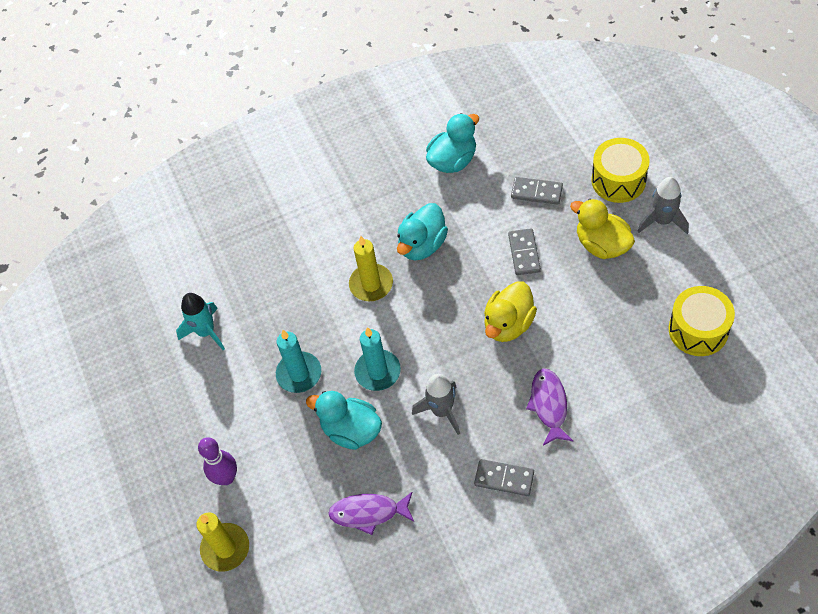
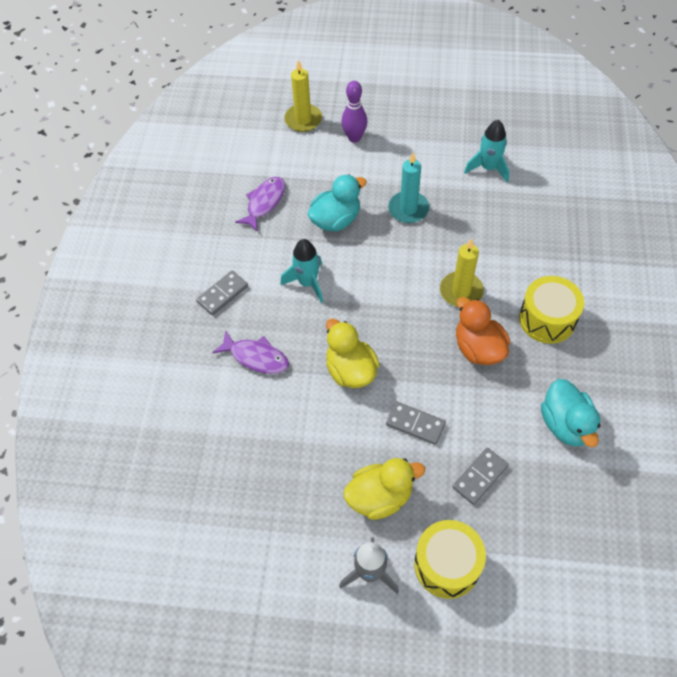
camera: 115 degrees right, 0 degrees up
(377, 372) = (373, 258): turquoise candle -> none
(422, 245) = (478, 348): turquoise duck -> orange duck
(442, 411) = (307, 283): grey rocket -> turquoise rocket
(698, 330) = (233, 519): yellow drum -> yellow drum (547, 319)

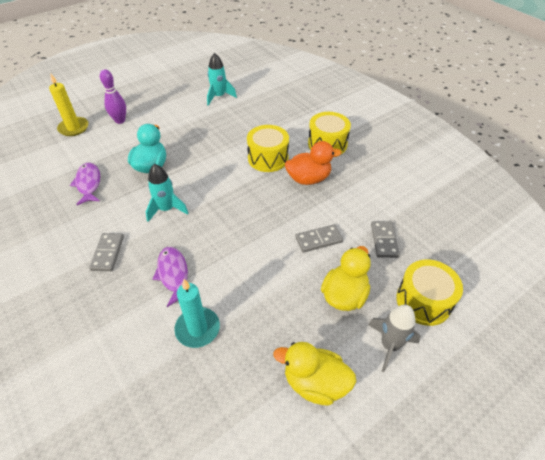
camera: 45 degrees left, 10 degrees down
(256, 357) = (173, 274): purple fish -> purple fish turned 90 degrees counterclockwise
(350, 370) = (247, 238): yellow duck -> yellow duck (315, 383)
(408, 209) = (193, 137): turquoise candle -> turquoise candle (197, 328)
(461, 291) = (268, 158): yellow candle -> yellow drum
(478, 348) = (308, 179): orange duck -> orange duck turned 150 degrees clockwise
(565, 424) = (393, 184): turquoise duck -> none

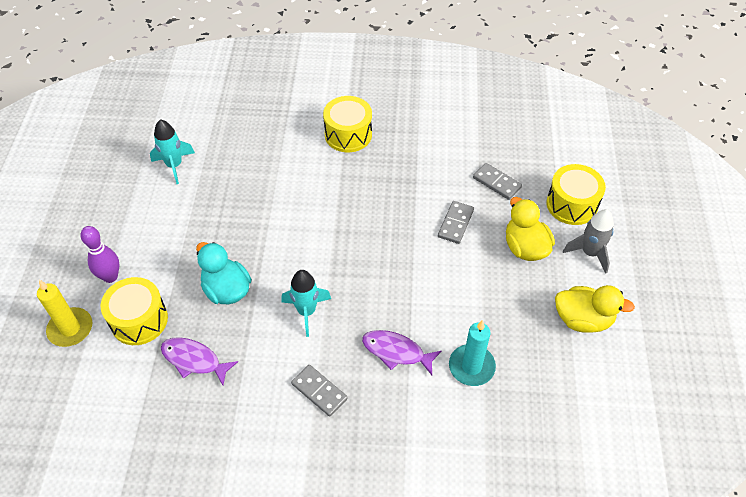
camera: 50 degrees left, 5 degrees up
(268, 158) = (319, 190): yellow drum -> yellow drum (139, 320)
(308, 179) = (378, 180): orange duck -> none
(315, 383) = (583, 319): yellow duck -> yellow duck turned 135 degrees counterclockwise

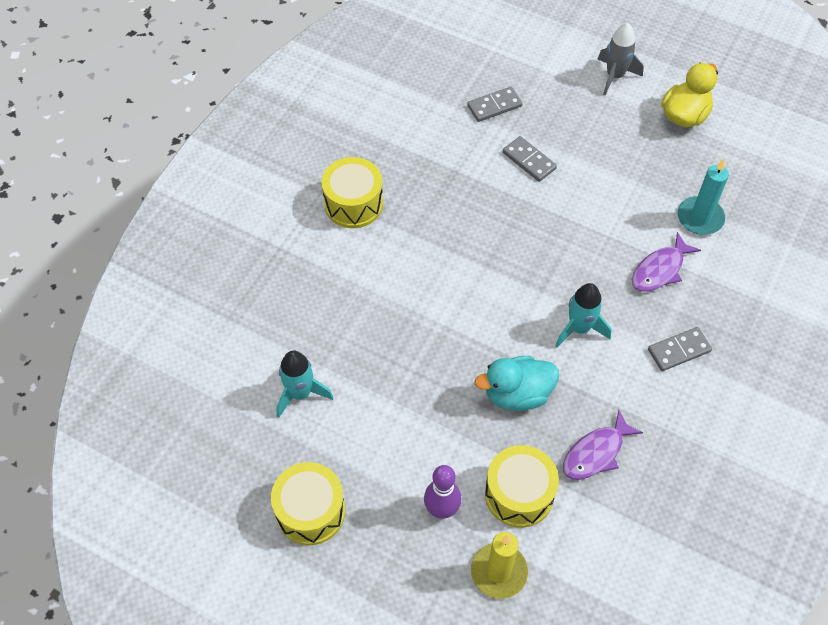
camera: 65 degrees left, 5 degrees up
(525, 247) = (585, 120): yellow duck -> none
(572, 204) = (552, 62): yellow drum -> yellow drum (310, 511)

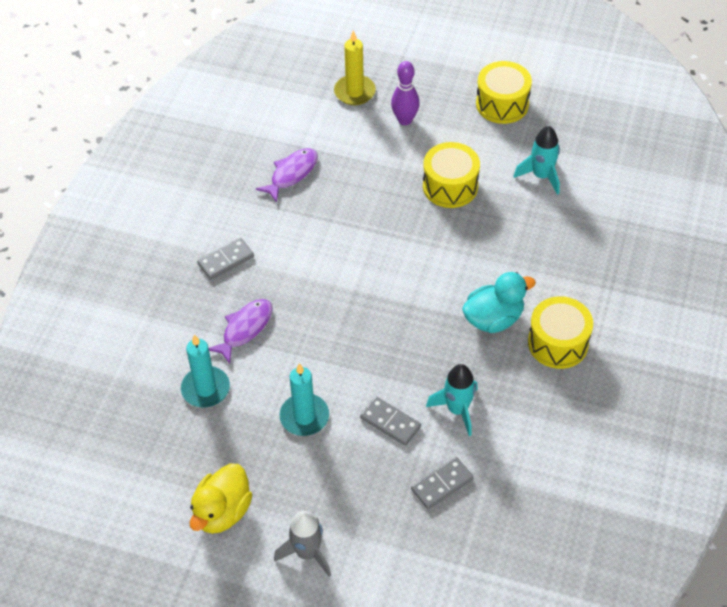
camera: 170 degrees right, 5 degrees down
(517, 394) = (362, 204): turquoise duck -> turquoise duck (493, 319)
(519, 494) = (348, 138): yellow drum -> yellow drum (450, 186)
(579, 328) = (316, 264): turquoise rocket -> turquoise rocket (457, 410)
(607, 178) = (304, 416): none -> turquoise candle

